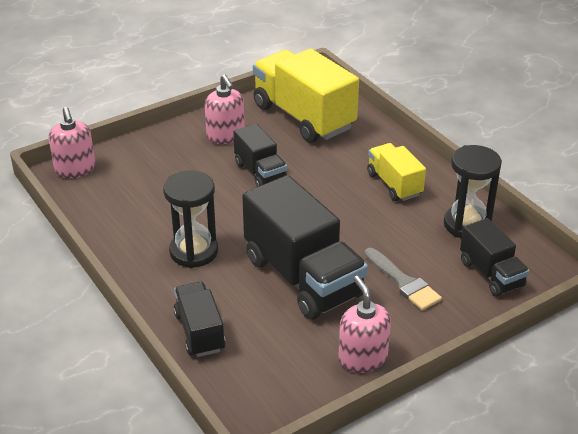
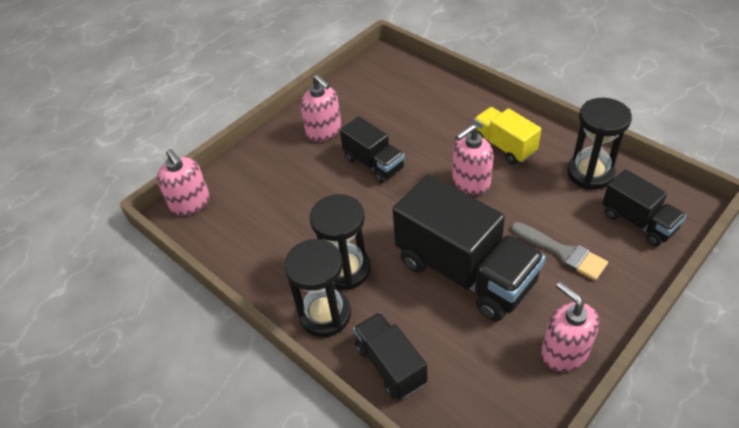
camera: 10 degrees left, 10 degrees up
(159, 282) = (325, 314): none -> black hourglass
(303, 117) = (388, 94): yellow truck -> none
(346, 207) = (470, 182): none -> pink soap dispenser

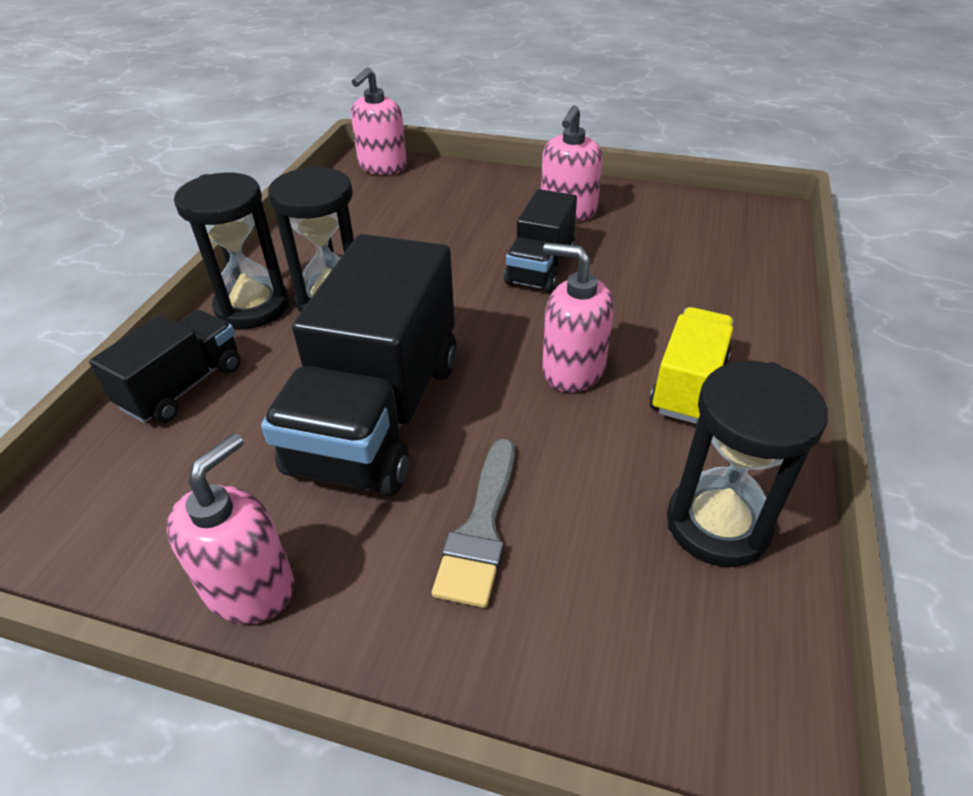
camera: 60 degrees right, 5 degrees down
(638, 222) = (636, 642): black truck -> none

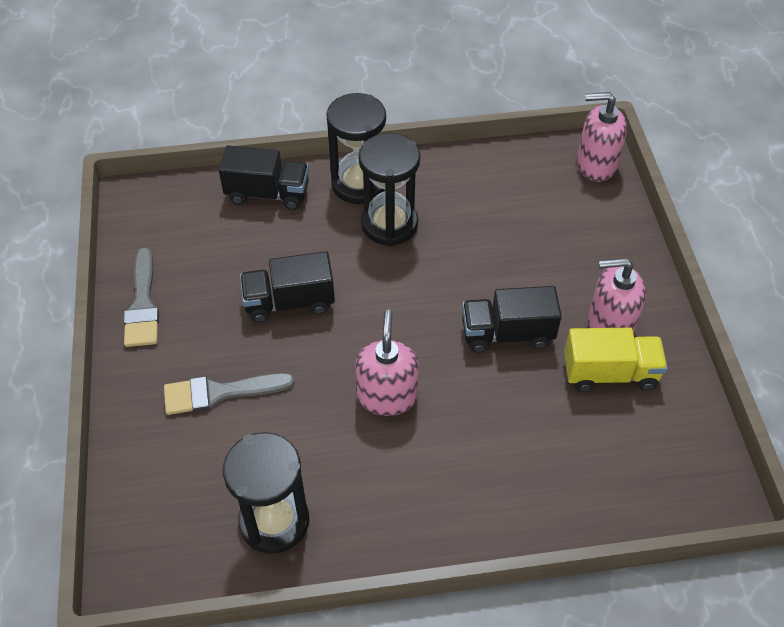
camera: 65 degrees right, 10 degrees up
(250, 587) = (143, 304): pink soap dispenser -> grey brush
(378, 414) = (289, 302): black truck -> black truck, size x0.54
(688, 385) = (405, 476): yellow truck -> yellow truck (610, 373)

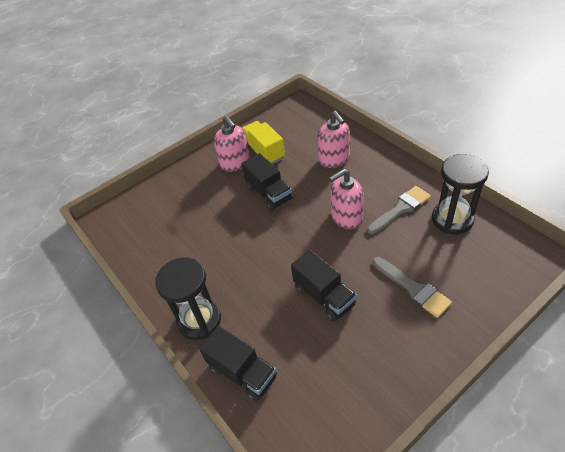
camera: 115 degrees left, 5 degrees down
(143, 304) = (396, 381): grey brush -> grey brush (400, 209)
(268, 193) = (242, 372): black truck -> black truck turned 150 degrees clockwise
(389, 224) = (225, 283): black hourglass -> none
(595, 165) = (117, 213): pink soap dispenser -> pink soap dispenser (334, 159)

